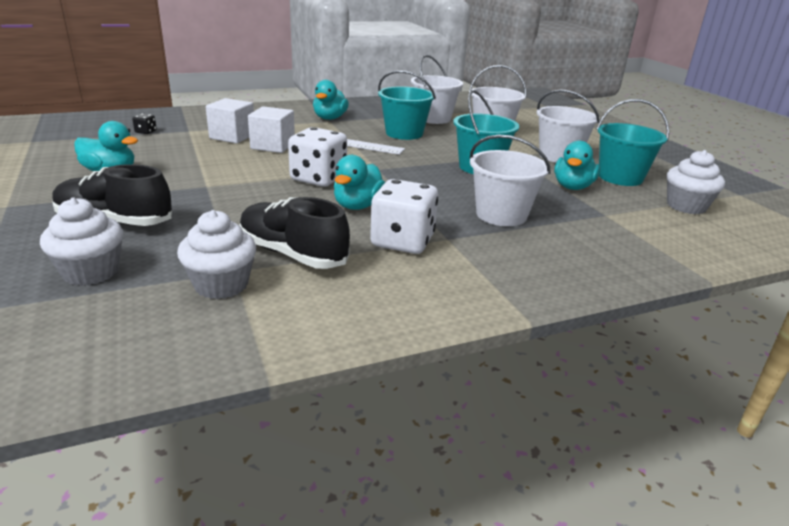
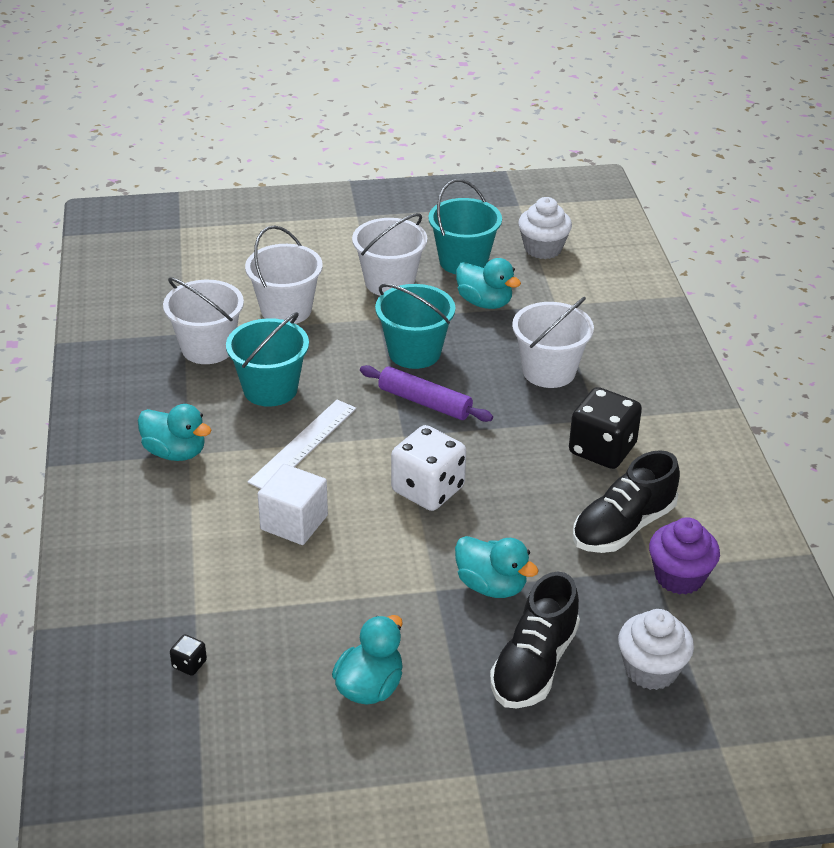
camera: 75 degrees left, 10 degrees up
(221, 285) = (679, 577): white cupcake -> purple cupcake
(232, 136) = (240, 563): white cube -> none
(357, 206) = (514, 468): turquoise duck -> turquoise duck (491, 585)
(402, 241) = (602, 449): white dice -> black dice
(421, 173) = (424, 402): none -> purple rolling pin

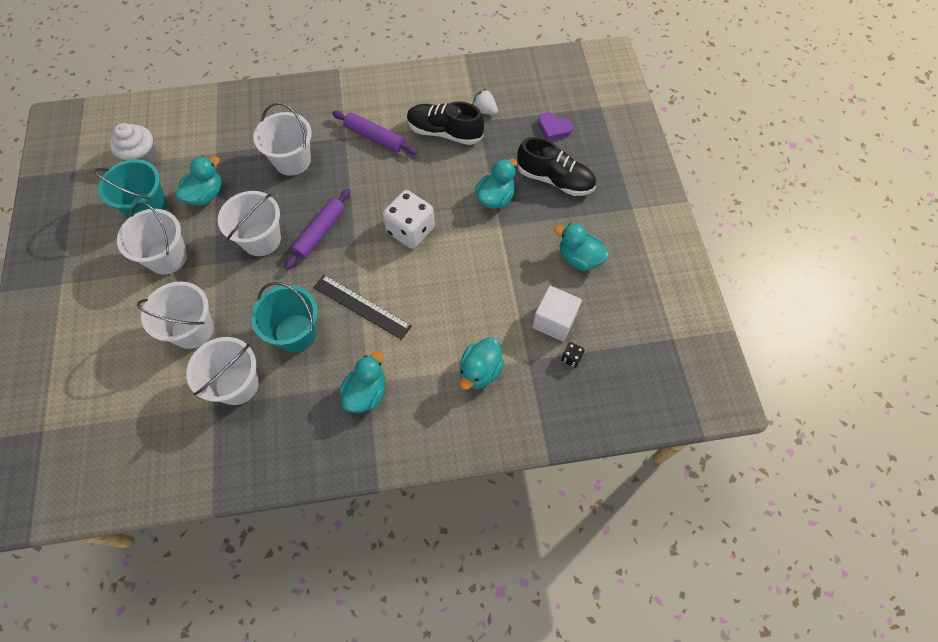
camera: 90 degrees left, 25 degrees up
(186, 560) = (480, 371): none -> turquoise duck
(294, 522) = (442, 307): white cube -> white cube (554, 321)
(303, 445) = (362, 306): white ruler -> black ruler
(414, 352) = (261, 239): turquoise bucket -> white bucket
(602, 449) = (375, 137): black dice -> purple rolling pin
(623, 527) = (444, 132): black shoe -> black shoe turned 150 degrees clockwise
(651, 670) = (553, 129): white cupcake -> purple heart
(679, 577) = (484, 110): purple cupcake -> white strawberry

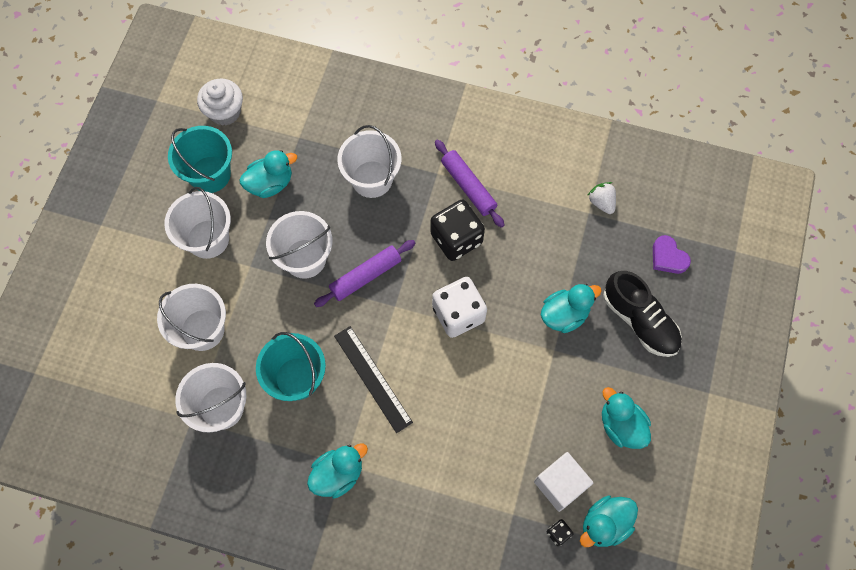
camera: 25 degrees right, 5 degrees up
(383, 177) = (456, 239): none -> black dice
(444, 132) = (545, 211): black shoe -> none
(480, 371) = (459, 504): turquoise duck -> turquoise duck (604, 524)

